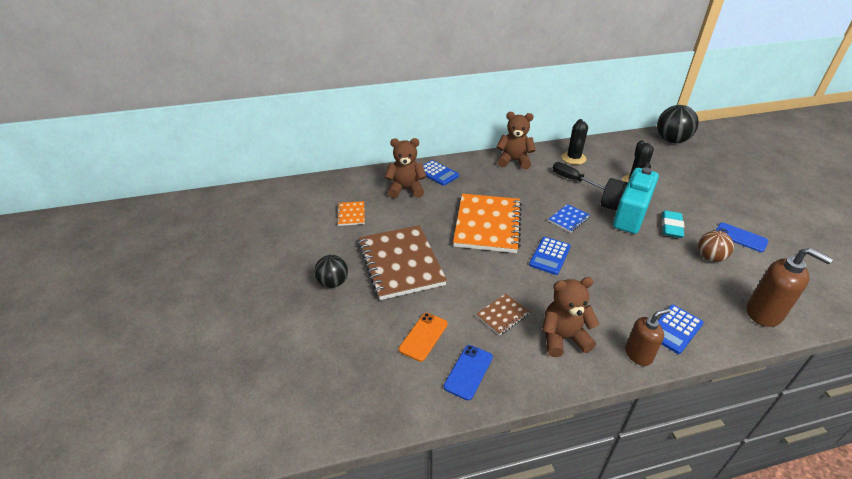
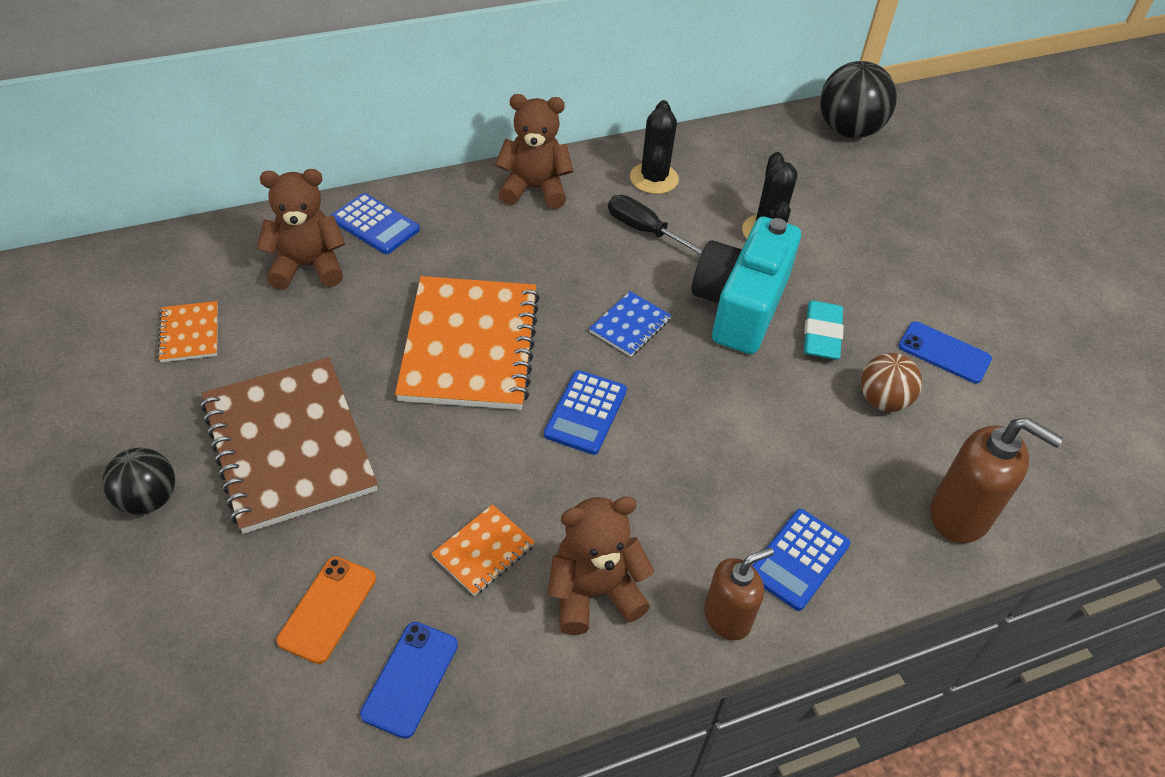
camera: 10 degrees left, 10 degrees up
(502, 315) = (483, 551): brown notebook -> orange notebook

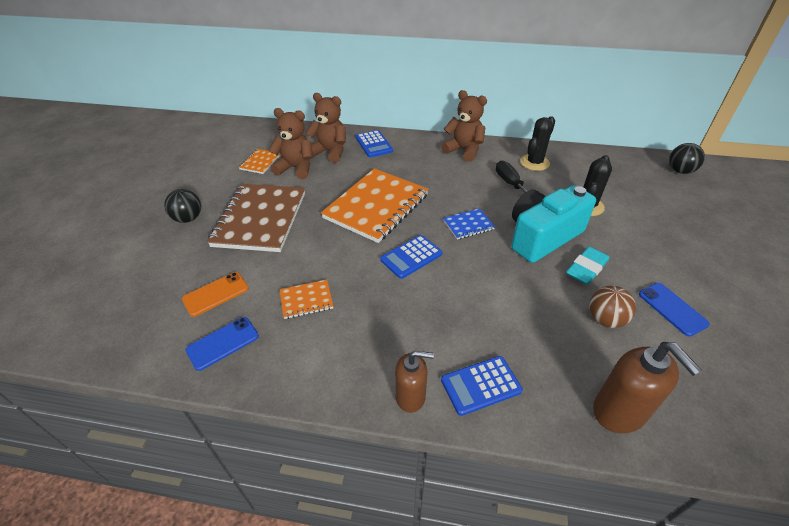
camera: 35 degrees right, 5 degrees down
(594, 593) = (345, 346): brown teddy bear -> brown teddy bear (296, 168)
(848, 130) = (680, 171): black ball -> black ball, size x0.63

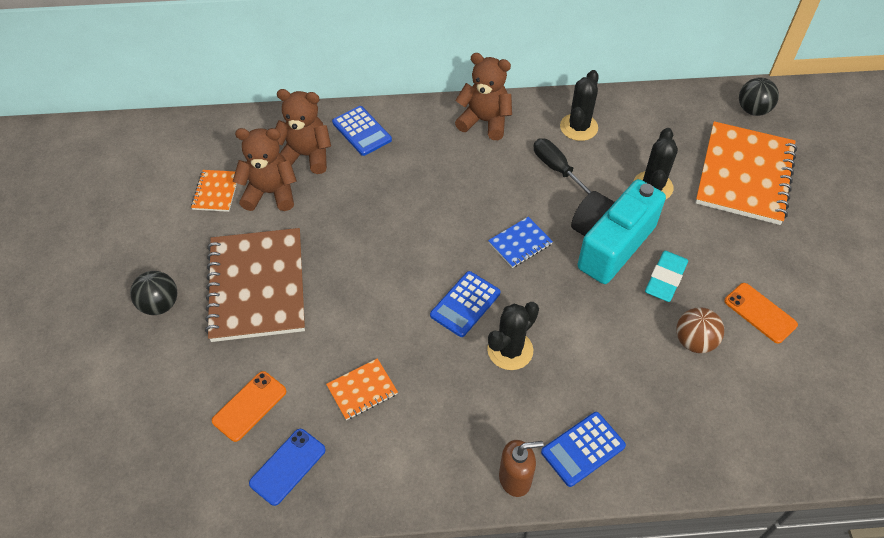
camera: 15 degrees left, 10 degrees up
(376, 206) = (399, 237): orange notebook -> orange notebook (744, 175)
(437, 295) = (510, 350): none -> black cactus
(619, 412) = (721, 445): brown soap dispenser -> none
(672, 309) = (760, 313): blue phone -> orange phone

